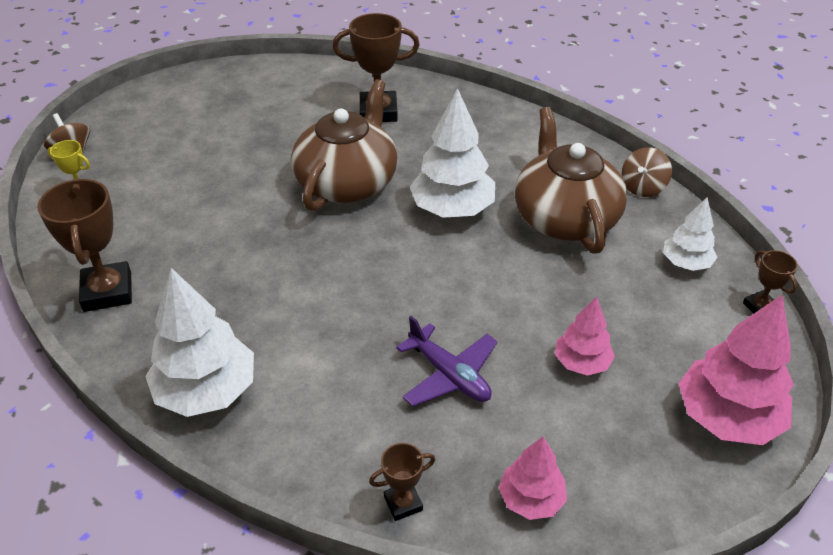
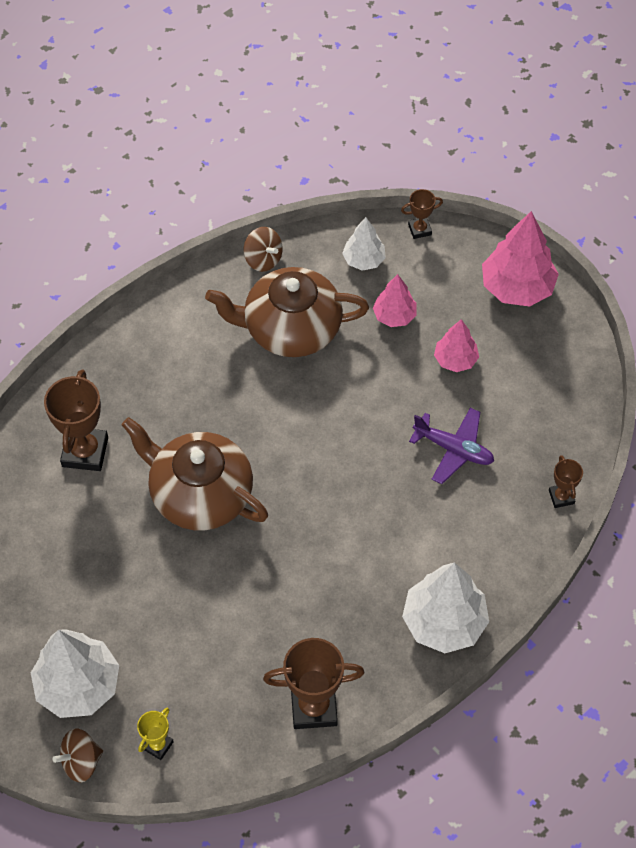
camera: 80 degrees left, 15 degrees up
(449, 375) = (453, 449): purple plane -> purple plane turned 60 degrees clockwise
(452, 209) = (259, 412): white tree -> white tree (78, 685)
(531, 499) = (567, 420): pink tree -> pink tree (394, 316)

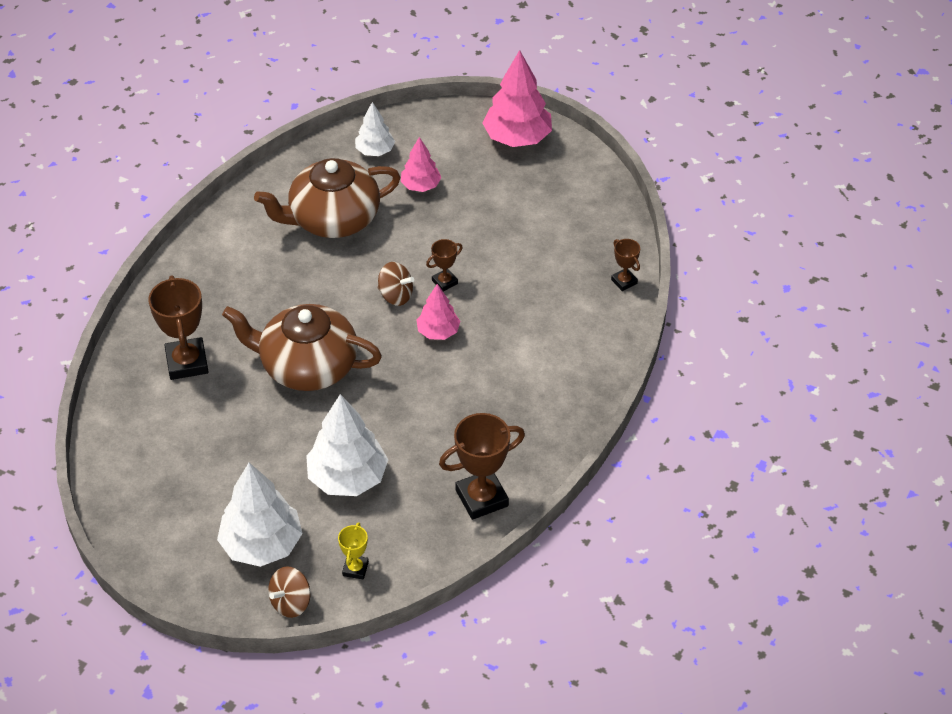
camera: 20 degrees left, 10 degrees down
(263, 259) = (285, 173): brown spinning top -> brown spinning top (395, 295)
(419, 229) = (414, 116): brown trophy -> brown trophy (445, 282)
(444, 622) = (566, 402): white tree -> white tree (347, 478)
(453, 449) = (517, 271): purple plane -> none
(455, 360) = (488, 205): pink tree -> pink tree (438, 332)

